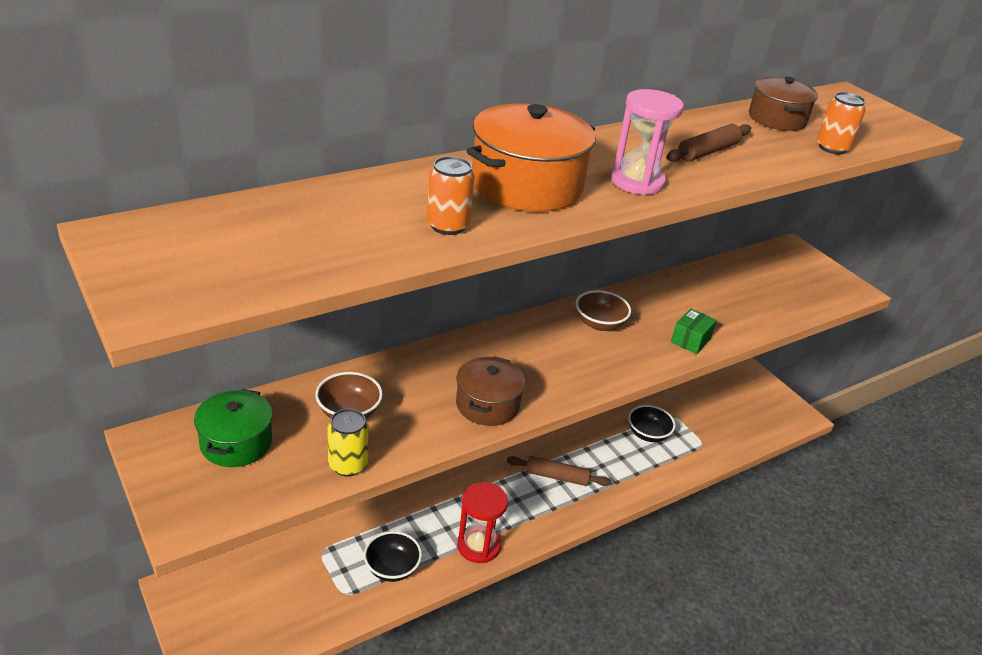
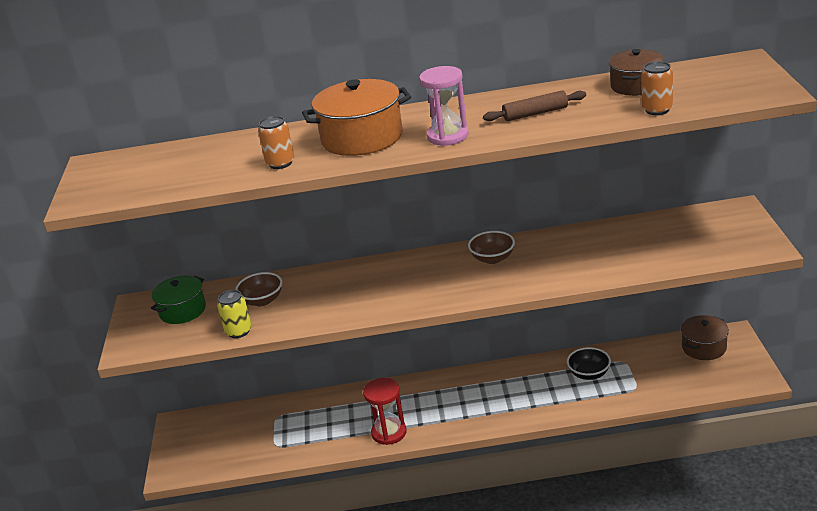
camera: 35 degrees right, 5 degrees down
(392, 568) = (317, 436): black bowl -> none
(487, 404) = (358, 306): brown pot -> brown pot (704, 347)
(557, 477) = (484, 395): brown rolling pin -> none
(690, 340) = (560, 277): green box -> none

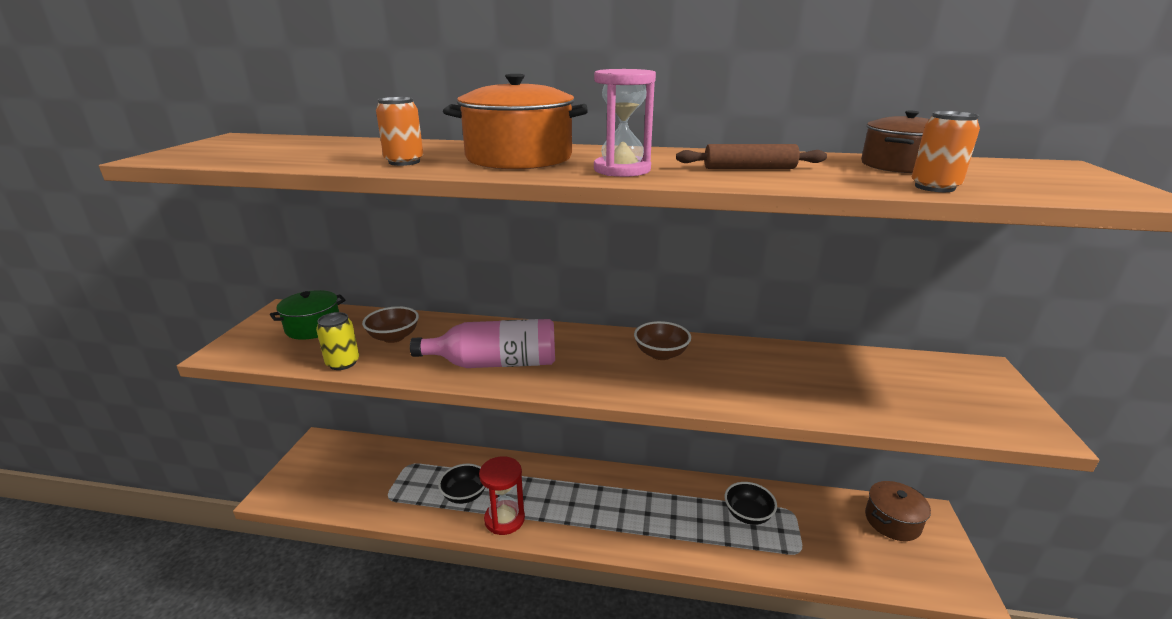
camera: 10 degrees right, 5 degrees down
(344, 425) = (465, 495): none -> black bowl
(364, 299) = (495, 363): none -> pink bottle

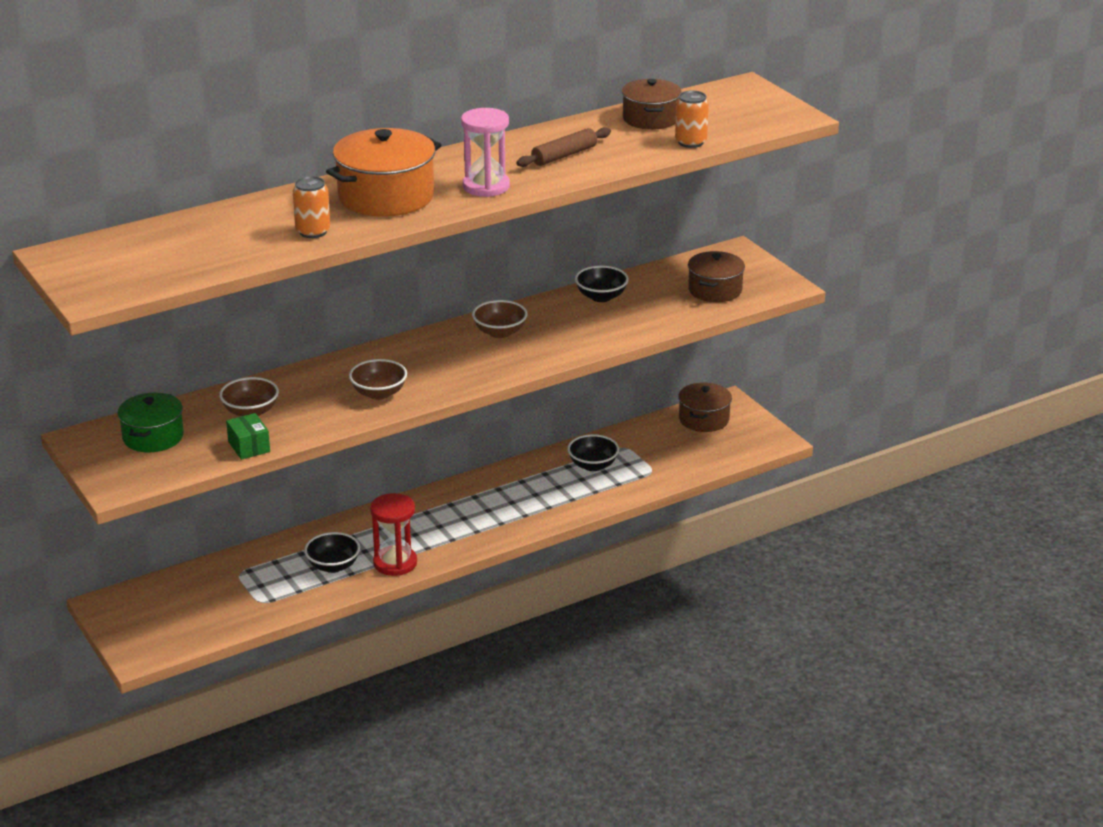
camera: 40 degrees left, 5 degrees up
(343, 363) = (249, 447): yellow can -> green box
(495, 363) = (379, 393): pink bottle -> brown bowl
(792, 359) = (601, 297): none -> black bowl
(931, 399) = (715, 290): none -> brown pot

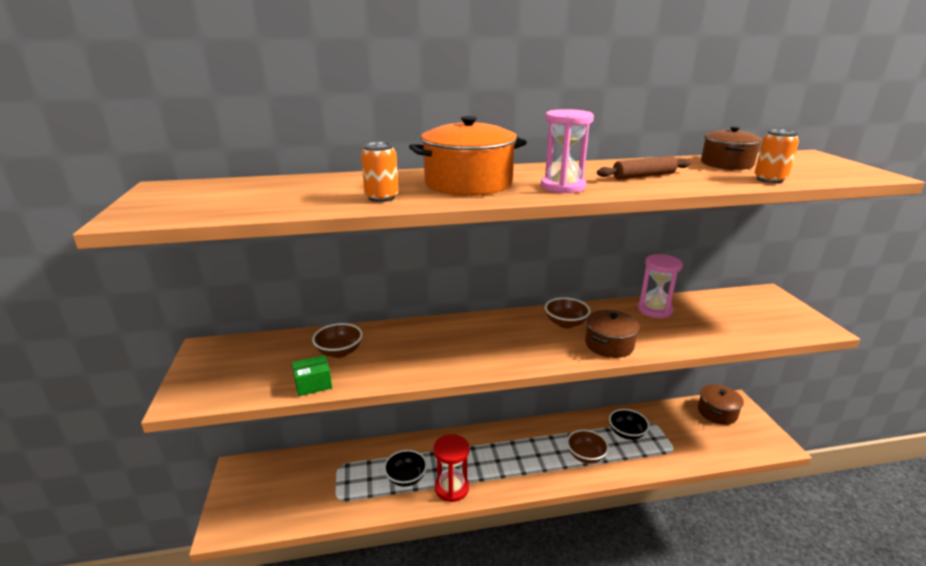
camera: 20 degrees right, 5 degrees down
(153, 437) = (253, 358): green pot -> none
(249, 447) = (313, 384): green box -> green box turned 75 degrees clockwise
(379, 393) = (447, 356): brown bowl -> brown bowl (585, 456)
(601, 297) = (654, 310): black bowl -> pink hourglass
(715, 290) = (754, 320): brown pot -> brown pot (609, 345)

